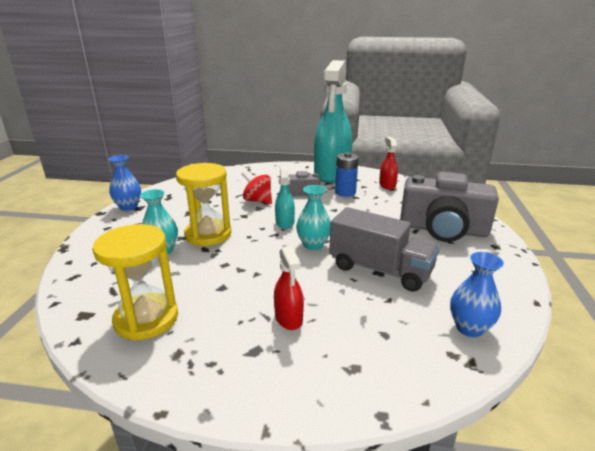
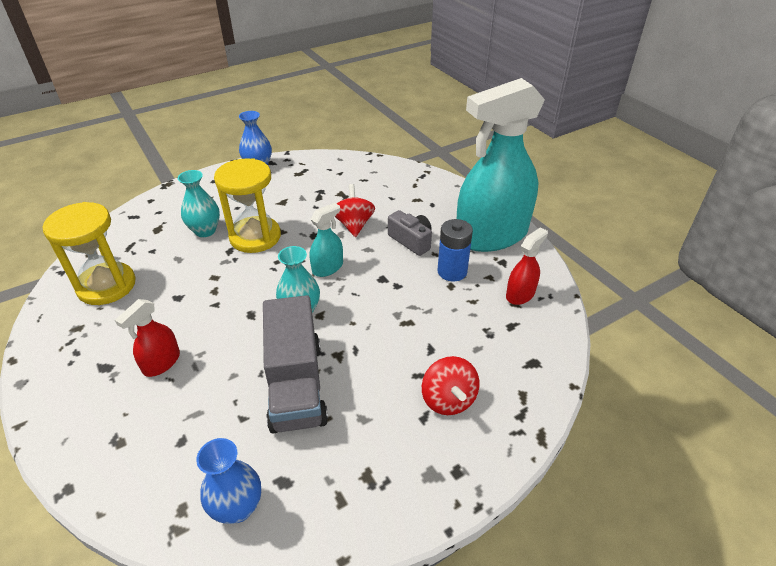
camera: 50 degrees right, 15 degrees up
(443, 229) = (448, 400): grey camera -> red spinning top

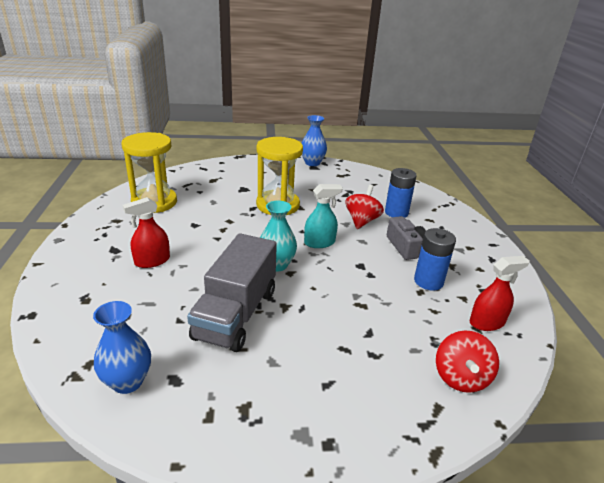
camera: 25 degrees right, 10 degrees down
(205, 231) = (244, 190): turquoise vase -> none
(381, 202) = (396, 212): none -> blue battery
(448, 400) = (359, 380): red spinning top -> red spinning top (460, 377)
(491, 235) = (485, 266): turquoise spray bottle -> none

